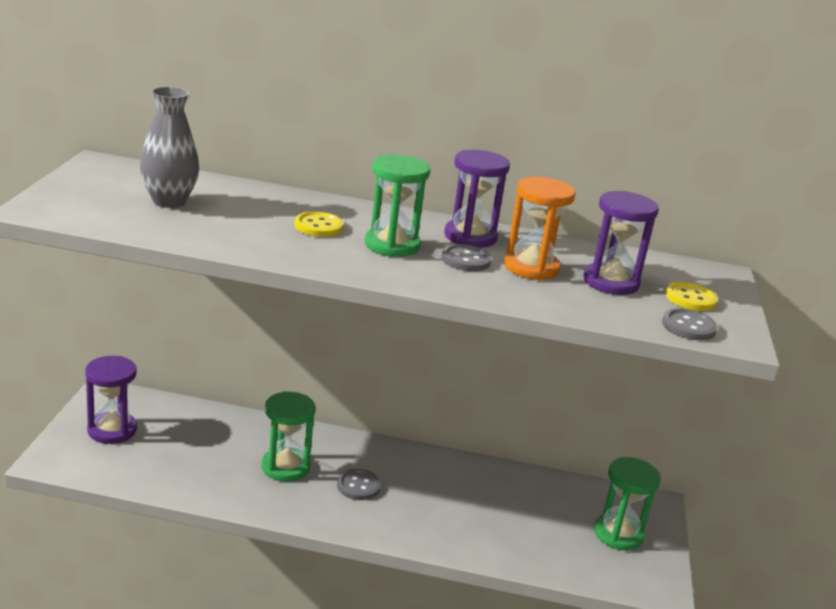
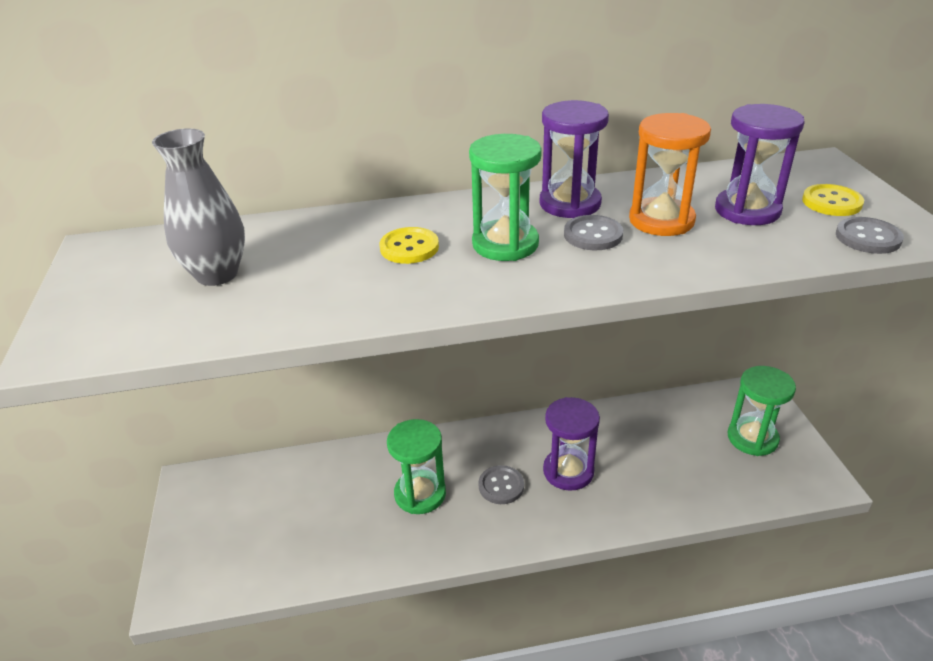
camera: 15 degrees left, 10 degrees up
(112, 430) = (220, 525): purple hourglass -> purple hourglass (568, 471)

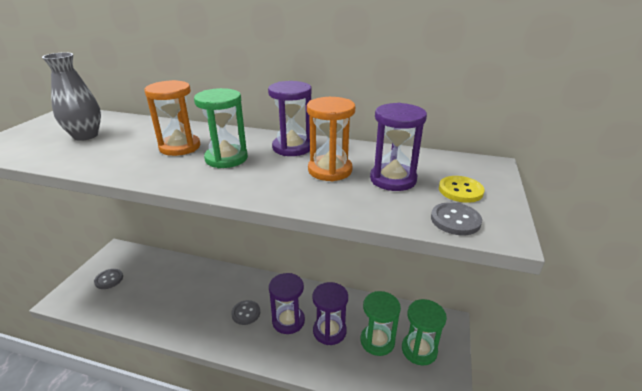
camera: 25 degrees right, 5 degrees down
(409, 247) = (180, 147): yellow button -> orange hourglass
(420, 494) = (203, 299): green hourglass -> green hourglass (377, 341)
(593, 235) = (279, 167): grey button -> grey button (109, 279)
(632, 461) = (329, 331): none -> purple hourglass

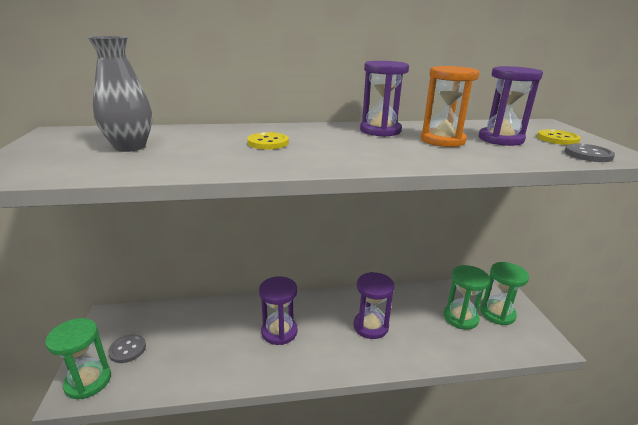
camera: 25 degrees left, 5 degrees down
(180, 147) = (268, 142): orange hourglass -> yellow button
(226, 158) = (334, 144): green hourglass -> green hourglass (88, 381)
(246, 313) = (323, 333): grey button -> none
(329, 331) = (415, 323): purple hourglass -> purple hourglass (279, 332)

